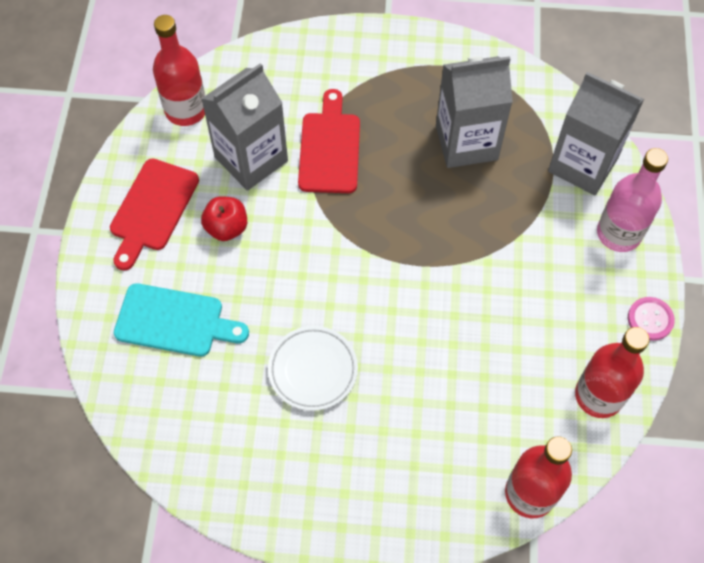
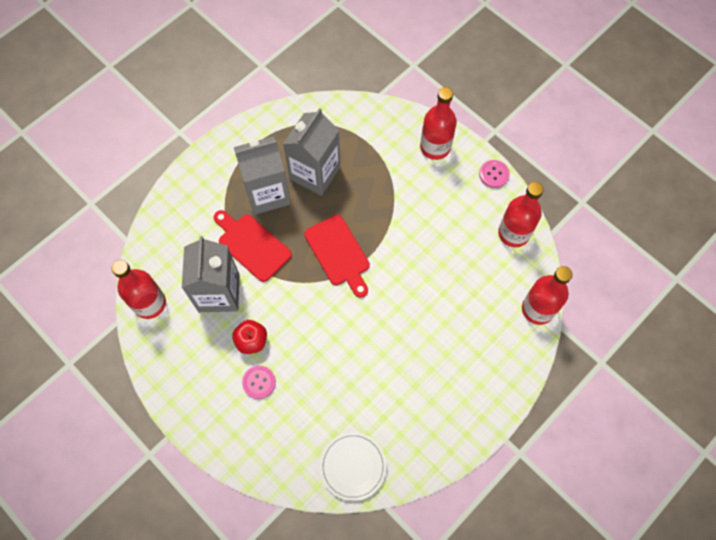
camera: 50 degrees left, 5 degrees up
(152, 209) = (200, 374): red cutting board -> red cutting board (338, 253)
(174, 321) = (286, 415): turquoise cutting board -> none
(188, 268) = (259, 382): none -> pink button
(313, 370) = (381, 362): white plate -> white plate (353, 466)
(583, 164) = (381, 129): grey carton -> grey carton (267, 193)
(618, 233) = (435, 147): pink bottle -> red bottle

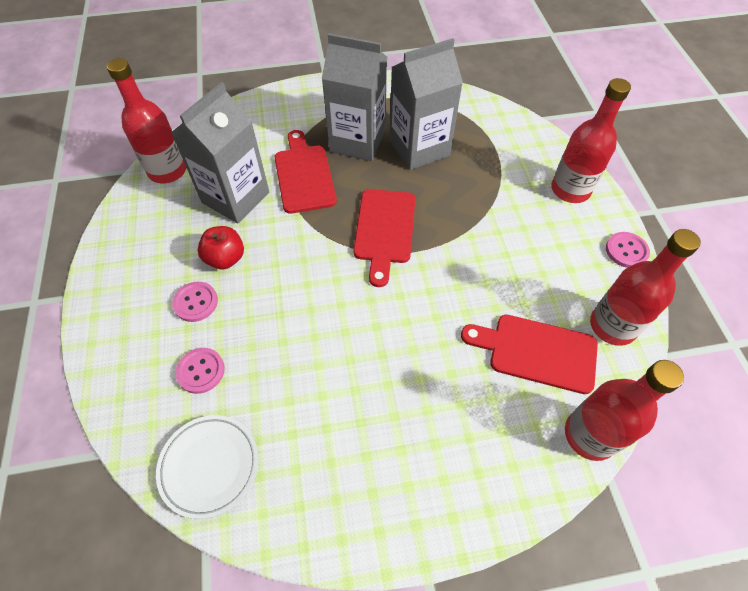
camera: 35 degrees right, 10 degrees down
(301, 420) = (200, 371): none -> pink button
(482, 278) = (536, 352): none -> red cutting board

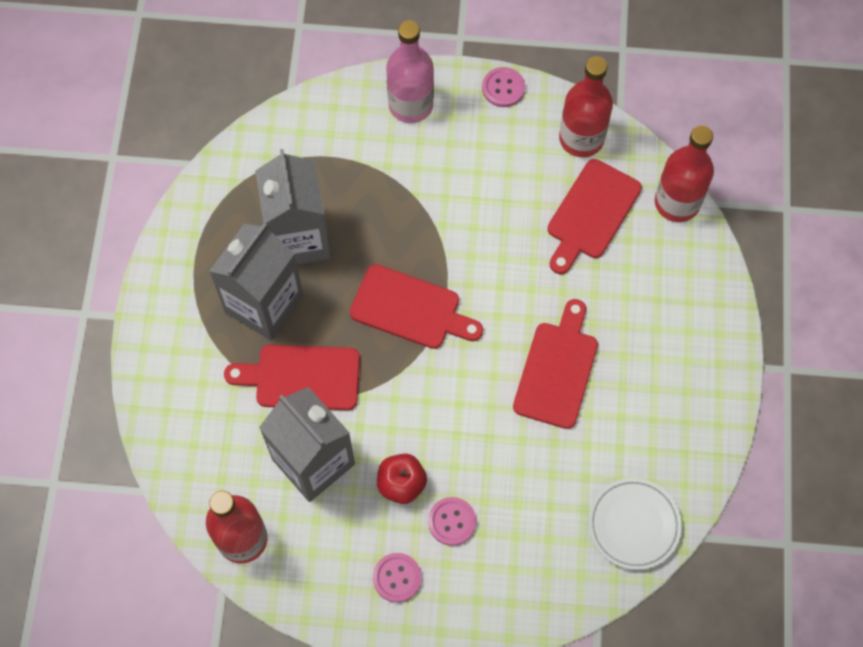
camera: 75 degrees left, 10 degrees up
(200, 371) = (535, 524): pink button -> pink button (397, 578)
(361, 357) = (557, 370): none -> red cutting board
(570, 190) = (410, 105): red bottle -> pink bottle

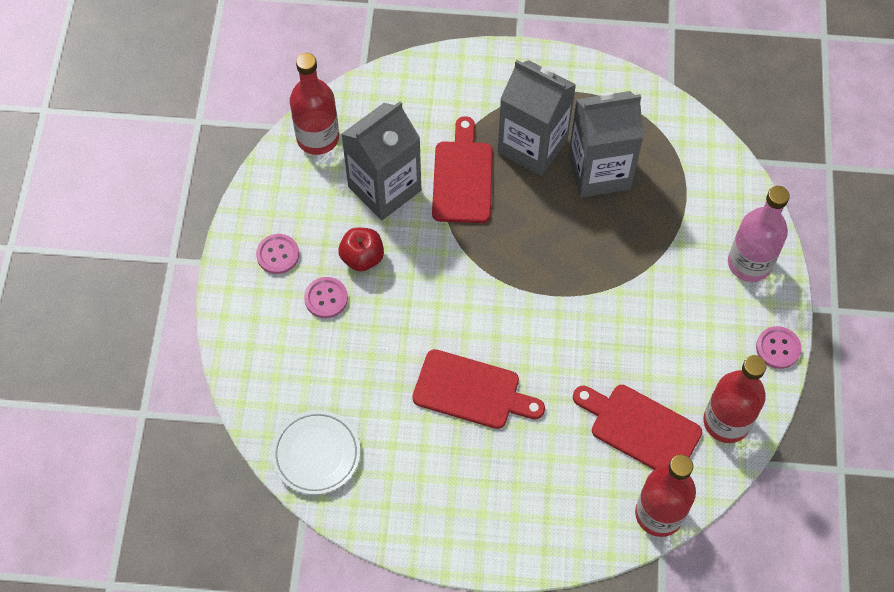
camera: 90 degrees right, 5 degrees down
(410, 309) = (531, 264): red cutting board -> none

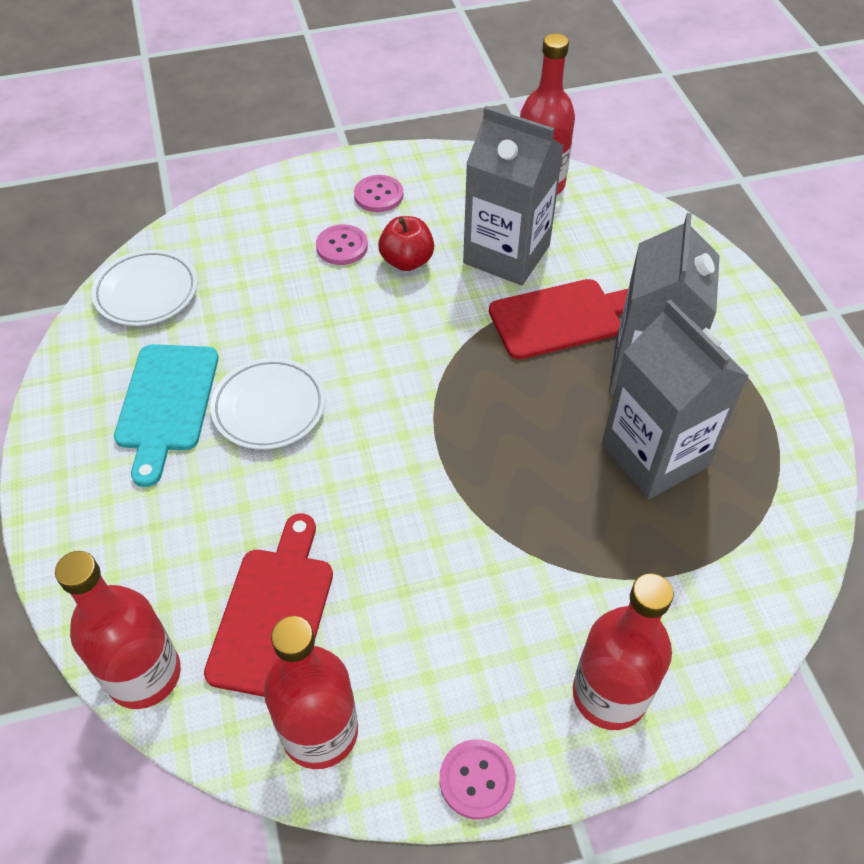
camera: 70 degrees right, 10 degrees down
(441, 460) = (166, 404): none -> turquoise cutting board
(471, 391) = (269, 407): red cutting board -> white plate
(749, 263) = (609, 694): pink bottle -> red bottle

